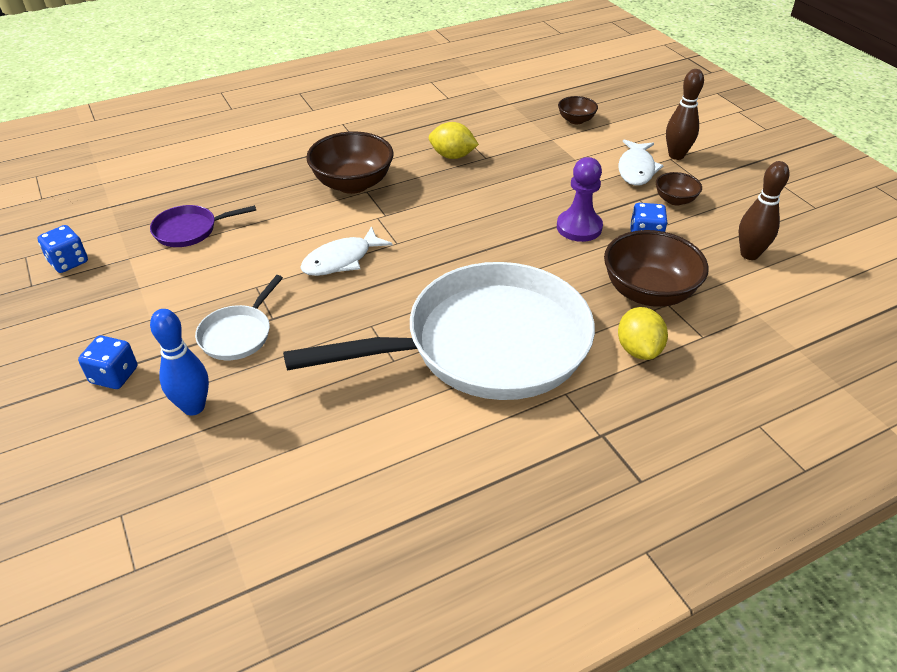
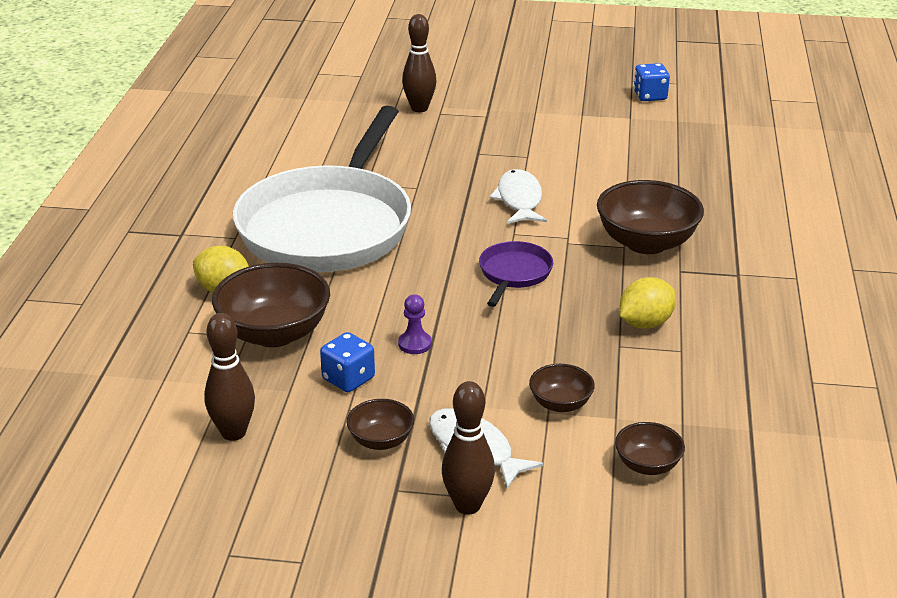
camera: 125 degrees right, 10 degrees down
(114, 375) = (486, 91): blue dice -> none
(190, 230) = (646, 147): purple pan -> purple pan (514, 274)
(193, 407) = (419, 108): blue bowling pin -> brown bowling pin
(238, 334) = (475, 137): white pan -> none
(564, 157) = (560, 404): none -> brown bowl
(579, 227) = (415, 344): purple pawn -> purple pawn, size x0.57

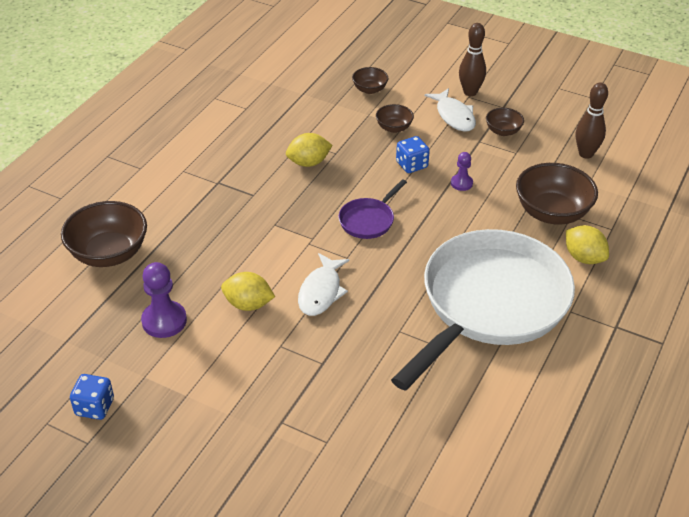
camera: 160 degrees left, 10 degrees up
(348, 379) = (511, 170): blue dice -> blue dice (411, 165)
(419, 108) = (344, 457): brown bowling pin -> none
(585, 176) = (248, 304): none -> yellow lemon
(646, 243) = (256, 223): brown bowl -> brown bowl (109, 253)
(654, 151) = (164, 321): none -> purple pawn

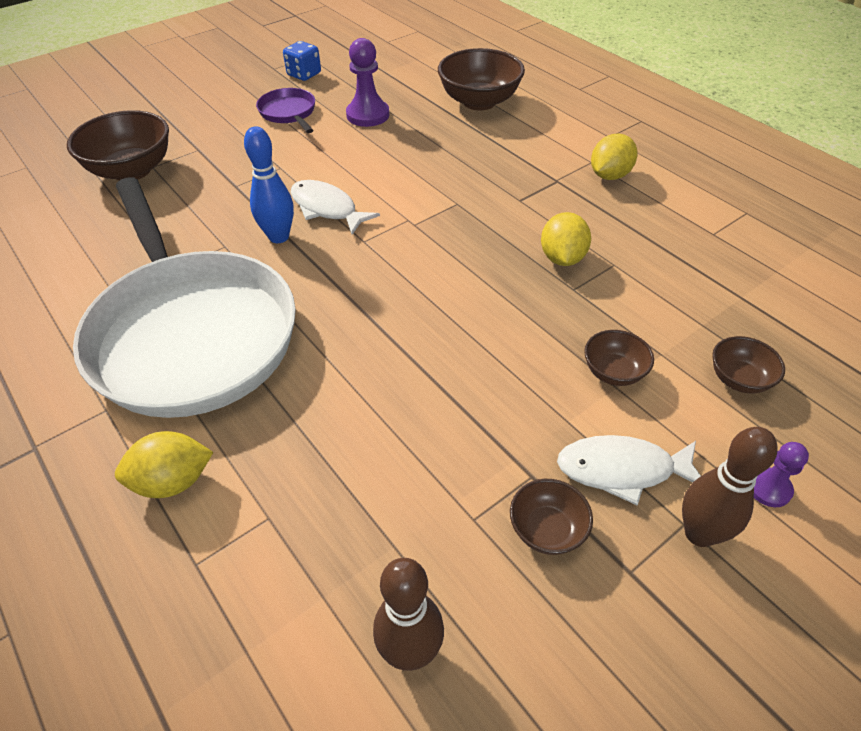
camera: 115 degrees right, 5 degrees up
(248, 304) = (349, 161): yellow lemon -> yellow lemon (609, 175)
(368, 220) = (415, 277): purple pan -> purple pan (289, 113)
(370, 304) = (279, 237): none -> blue bowling pin
(411, 165) = (507, 359): blue dice -> none
(461, 183) = (433, 402): purple pawn -> purple pawn (769, 488)
(552, 213) = (293, 491): brown bowl -> brown bowl (132, 170)

